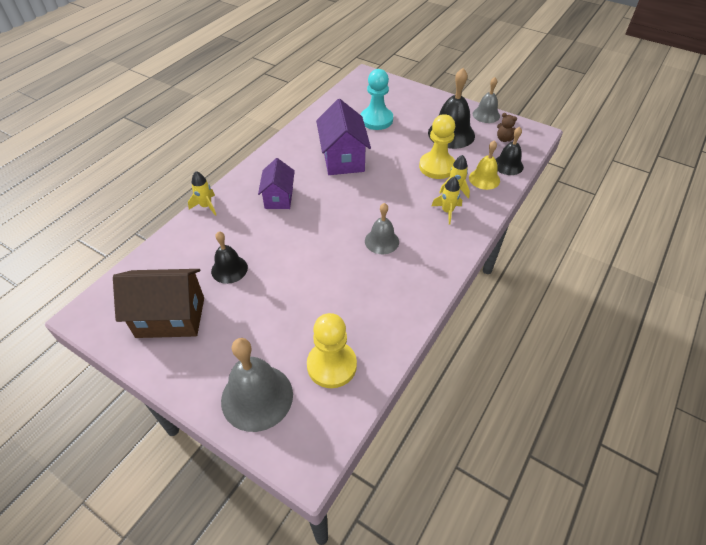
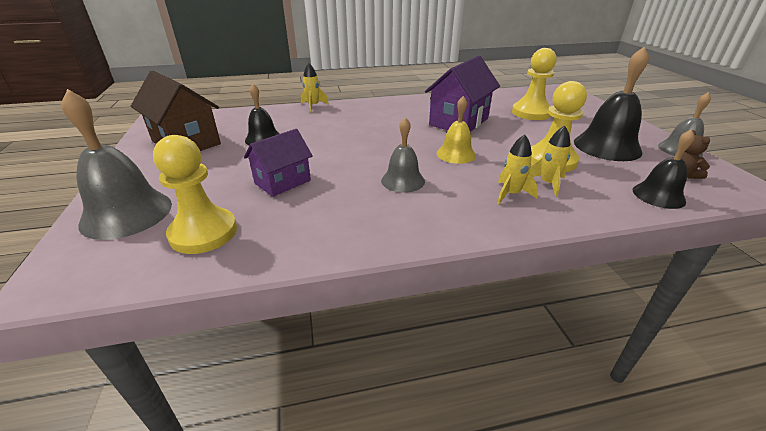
camera: 45 degrees right, 15 degrees down
(279, 198) = (367, 121): purple house -> purple house (282, 182)
(376, 120) = (531, 113): turquoise pawn -> yellow pawn
(484, 179) = (603, 192): yellow bell -> yellow bell (456, 154)

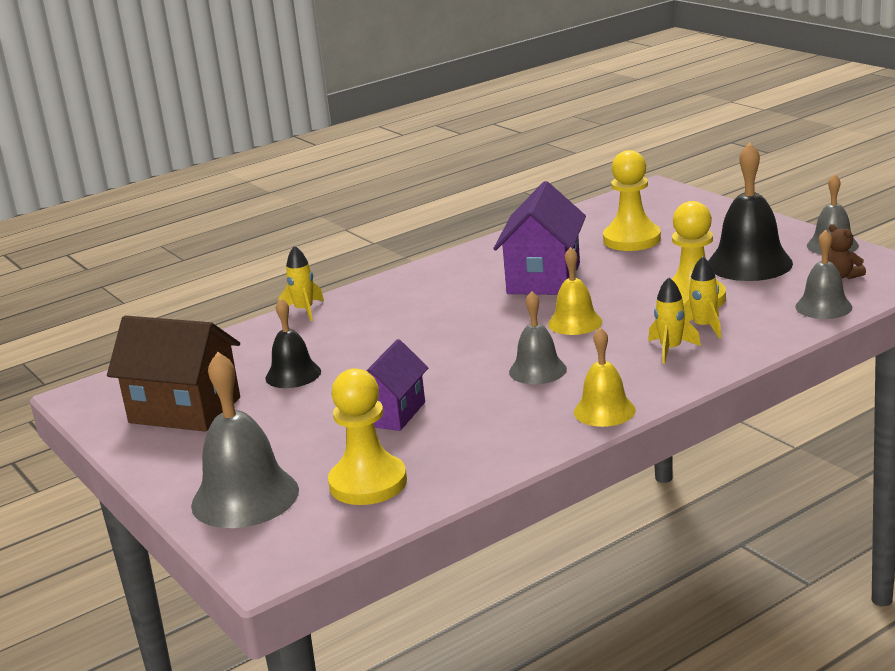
camera: 20 degrees left, 10 degrees down
(422, 231) = (604, 411): none -> yellow bell
(658, 195) = (823, 307): black bell -> grey bell

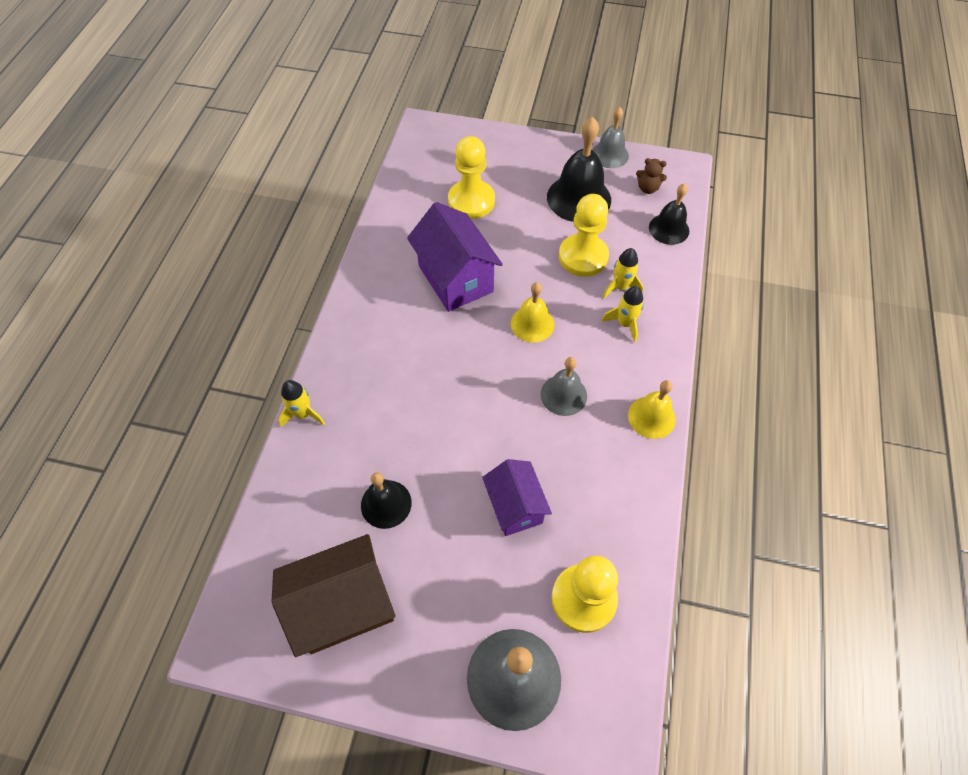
camera: 45 degrees left, 35 degrees up
(823, 307) = (669, 229): grey bell -> black bell

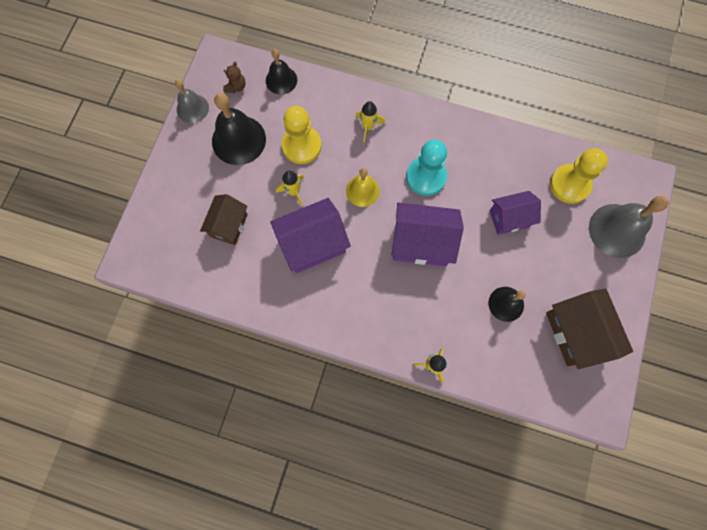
camera: 85 degrees left, 15 degrees up
(467, 394) = (421, 243): none -> purple house
(471, 201) = (229, 225): yellow pawn -> brown house
(563, 395) = (426, 177): grey bell -> turquoise pawn
(620, 287) = (334, 124): yellow rocket -> yellow rocket (293, 192)
(651, 417) = (446, 123): yellow bell -> none

